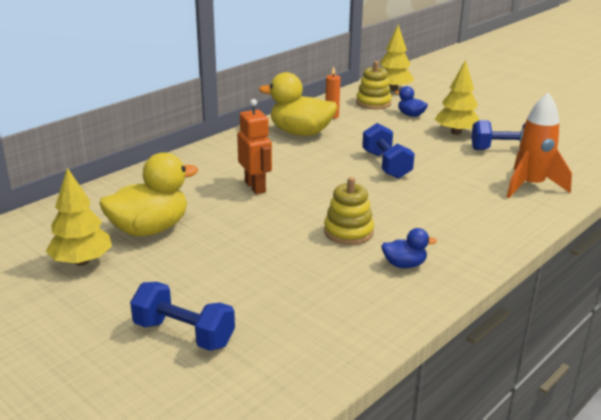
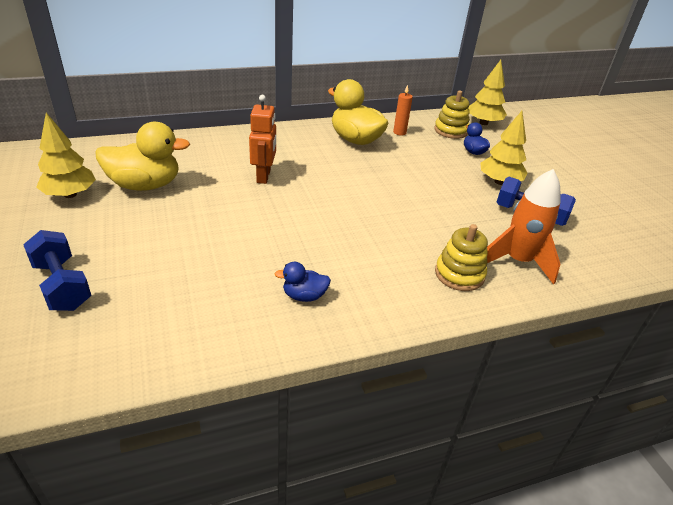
camera: 25 degrees right, 10 degrees up
(348, 232) = (292, 245): yellow stacking toy -> yellow stacking toy (459, 274)
(386, 165) = (397, 192): blue dumbbell -> none
(404, 265) = (304, 296): blue duck -> blue duck turned 150 degrees clockwise

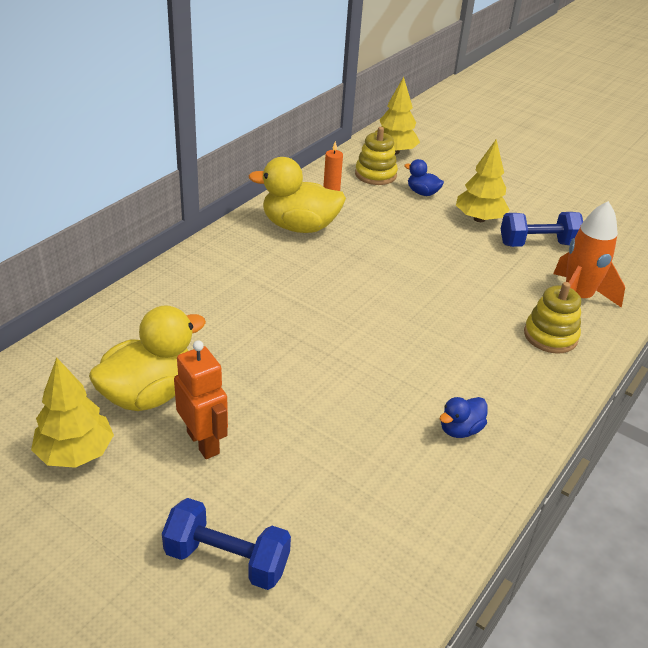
camera: 35 degrees left, 0 degrees up
(264, 176) = (263, 318): orange robot -> orange robot (203, 442)

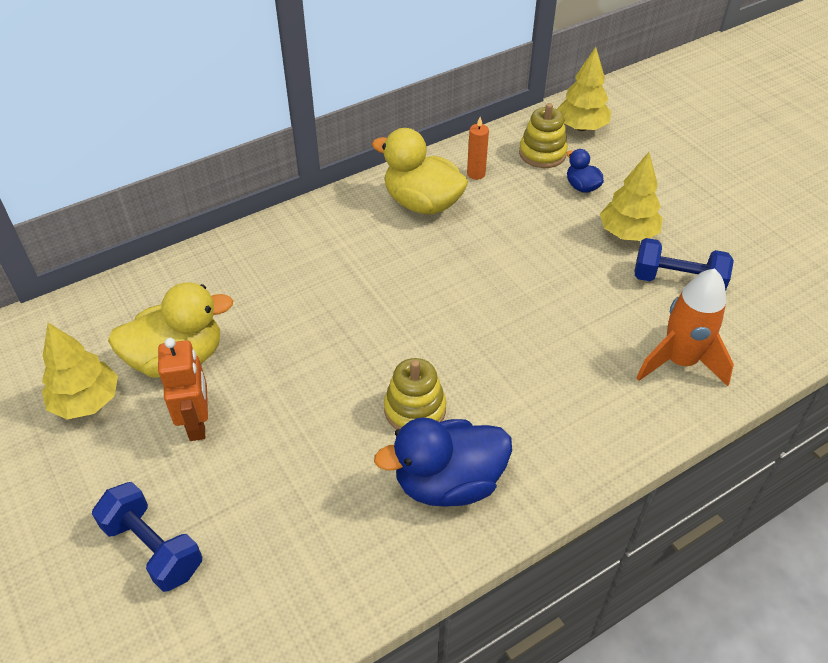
camera: 25 degrees right, 10 degrees up
(460, 430) = (448, 482): blue duck -> blue duck, size x2.02
(550, 336) = (617, 400): yellow stacking toy -> yellow stacking toy (415, 409)

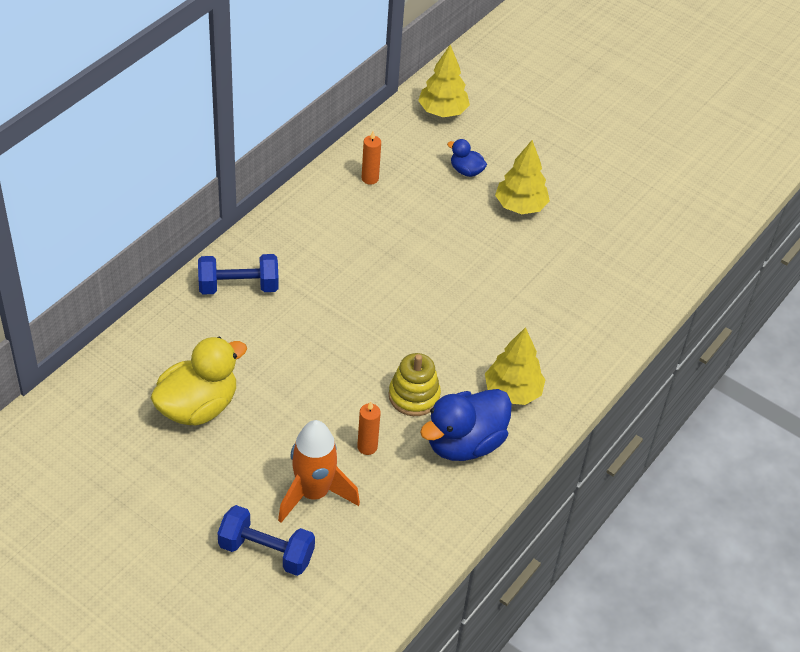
camera: 25 degrees left, 0 degrees up
(86, 401) = (141, 461): yellow tree -> yellow tree (512, 392)
(197, 423) = (246, 453): orange robot -> none
(333, 454) = (367, 447): none -> orange candle
(422, 203) = (336, 217): yellow duck -> none
(542, 153) = (419, 145): yellow stacking toy -> none
(677, 281) = (574, 239): blue dumbbell -> blue dumbbell (238, 287)
(679, 361) = (598, 306): orange rocket -> orange rocket (313, 493)

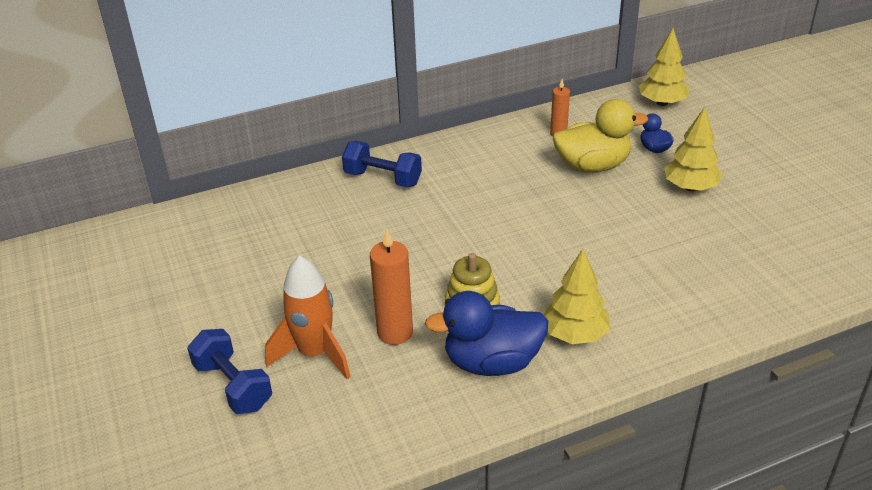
camera: 35 degrees right, 10 degrees down
(198, 407) = (275, 253): yellow duck -> yellow duck (592, 166)
(367, 447) = (395, 332): orange candle -> orange candle, size x1.67

